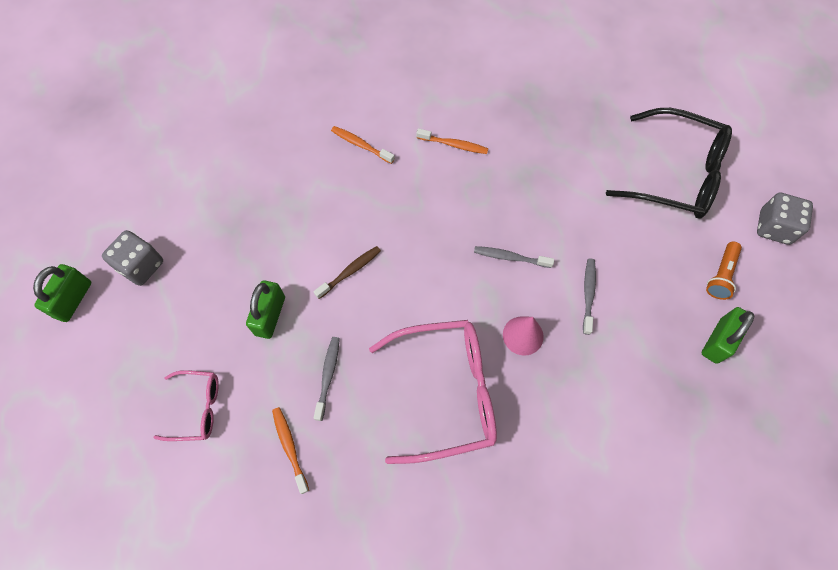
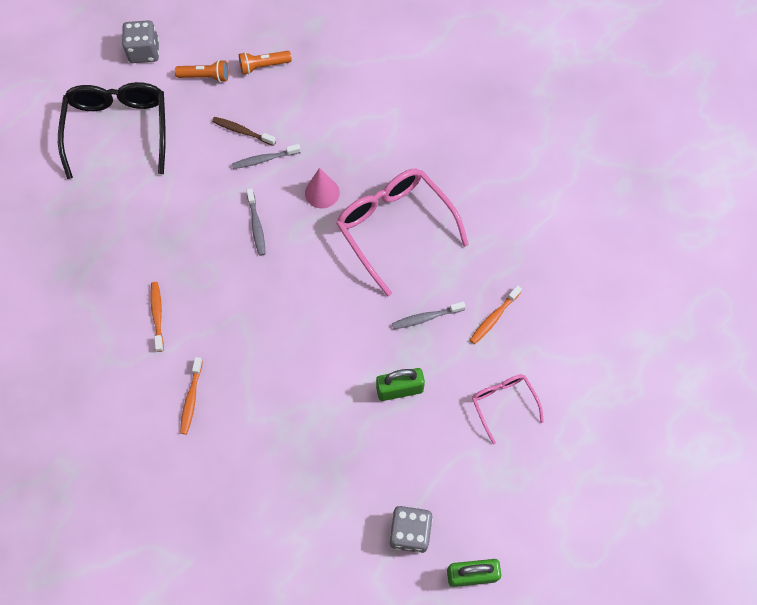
camera: 115 degrees left, 0 degrees up
(350, 271) = (328, 344): brown toothbrush -> brown toothbrush (242, 131)
(718, 341) = (263, 66): green padlock -> orange flashlight

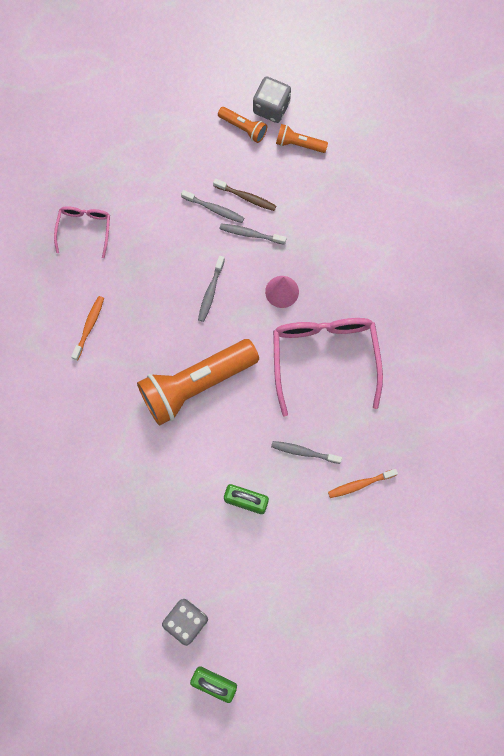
camera: 30 degrees right, 10 degrees up
(118, 130) = (144, 140): black glasses -> none
(144, 52) = (204, 76): grey dice -> grey dice (271, 107)
(191, 399) = (78, 413): orange toothbrush -> none
(218, 155) = (214, 209): none -> grey toothbrush
(242, 131) = (246, 197): brown toothbrush -> brown toothbrush turned 150 degrees clockwise
(290, 312) = (196, 384): none -> orange flashlight
(503, 404) = (323, 561): pink glasses -> pink glasses (84, 229)

